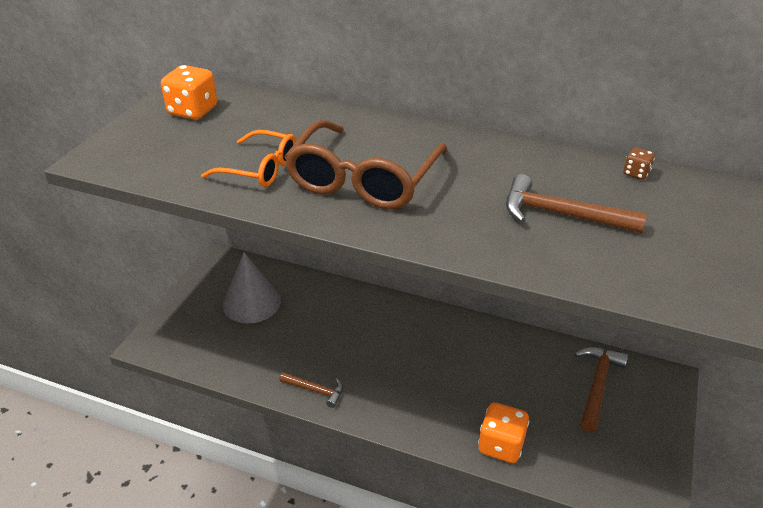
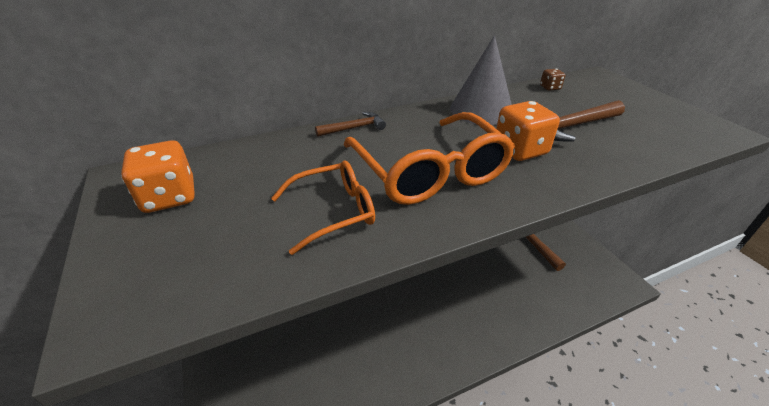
camera: 45 degrees left, 0 degrees up
(251, 302) = (276, 349): grey cone -> grey cone (481, 110)
(315, 390) = (405, 376): brown hammer -> brown hammer (354, 128)
(363, 180) = (430, 172): brown glasses -> orange glasses
(501, 445) = (540, 314): orange dice -> orange dice (520, 150)

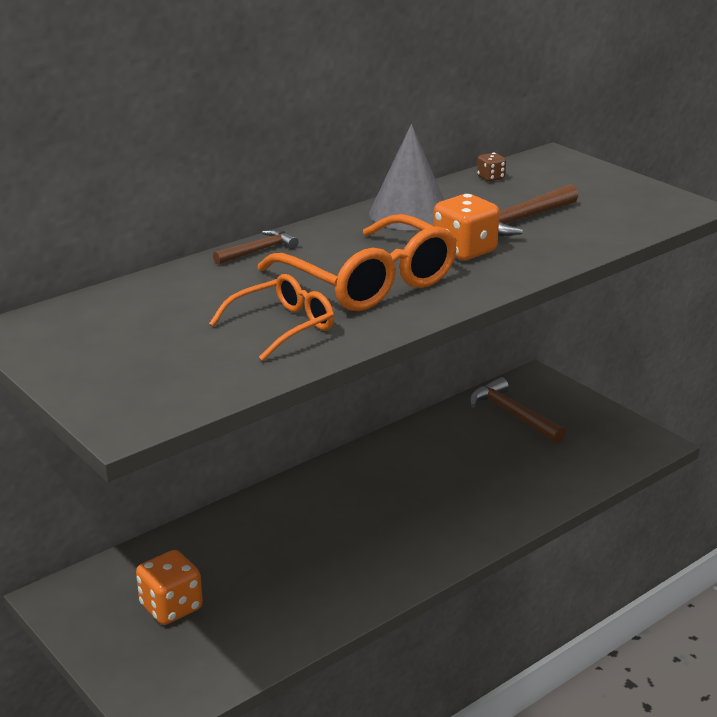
camera: 15 degrees left, 10 degrees down
(169, 197) = (89, 339): orange dice -> orange dice (171, 607)

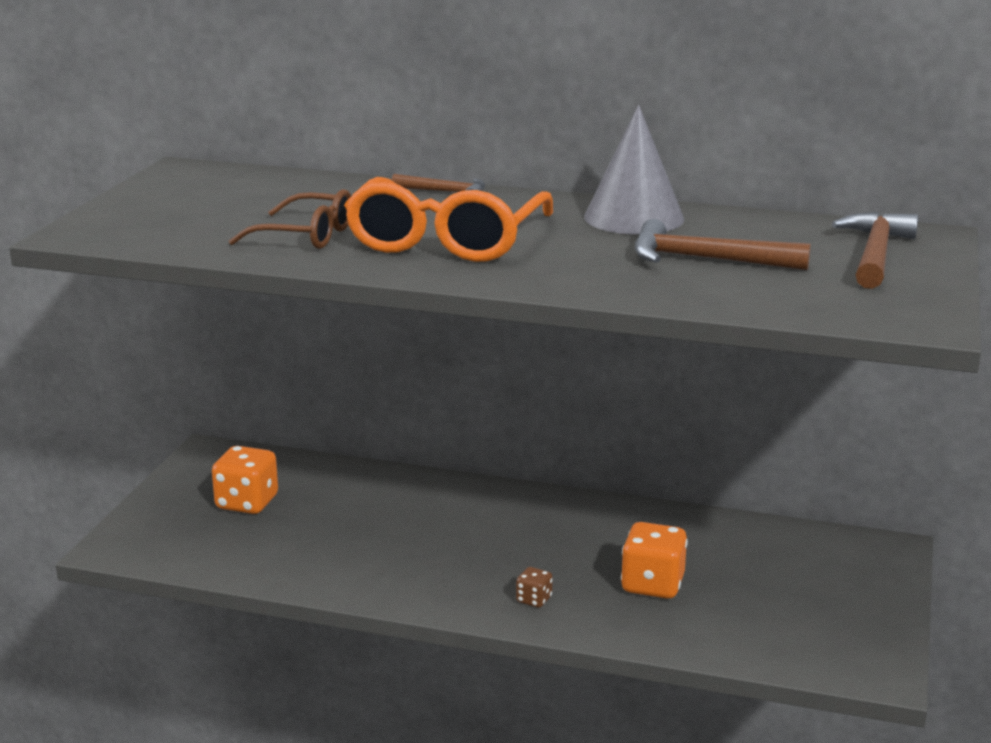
camera: 55 degrees right, 5 degrees down
(283, 326) = (307, 236): orange glasses -> brown glasses
(464, 251) = (585, 256): orange dice -> orange dice (652, 585)
(490, 178) = (799, 225): brown dice -> brown dice (534, 600)
(513, 414) = (789, 560): brown hammer -> brown hammer (875, 254)

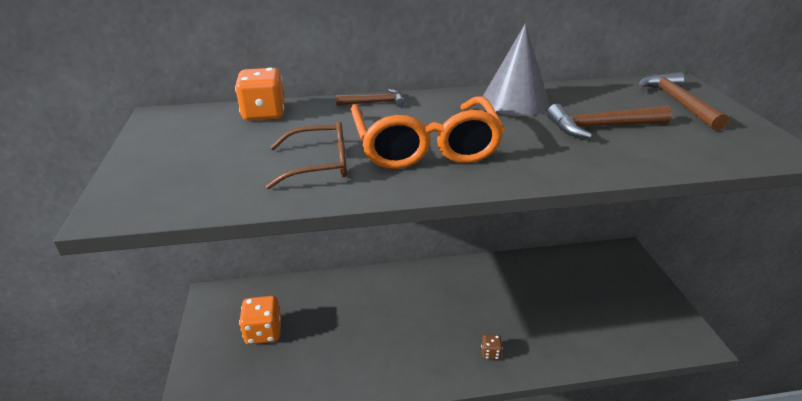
camera: 25 degrees left, 10 degrees up
(652, 585) = (542, 317): orange dice -> orange dice (264, 114)

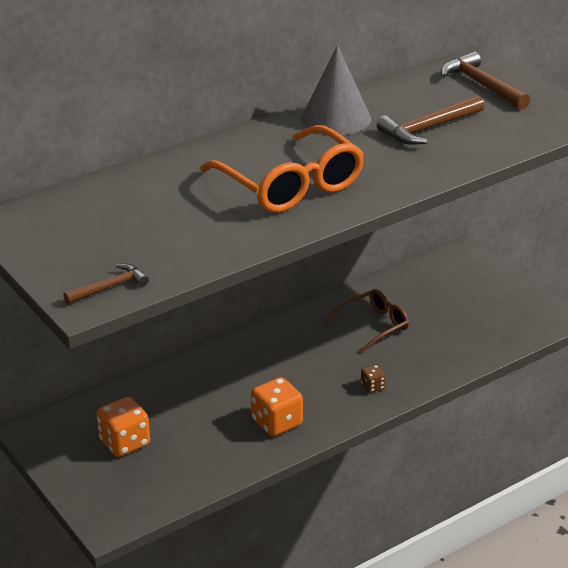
camera: 25 degrees left, 0 degrees up
(264, 114) = (105, 191): orange dice -> orange dice (277, 423)
(320, 164) = (215, 224): brown glasses -> brown glasses (375, 325)
(375, 103) = (203, 152): brown hammer -> brown hammer (109, 287)

